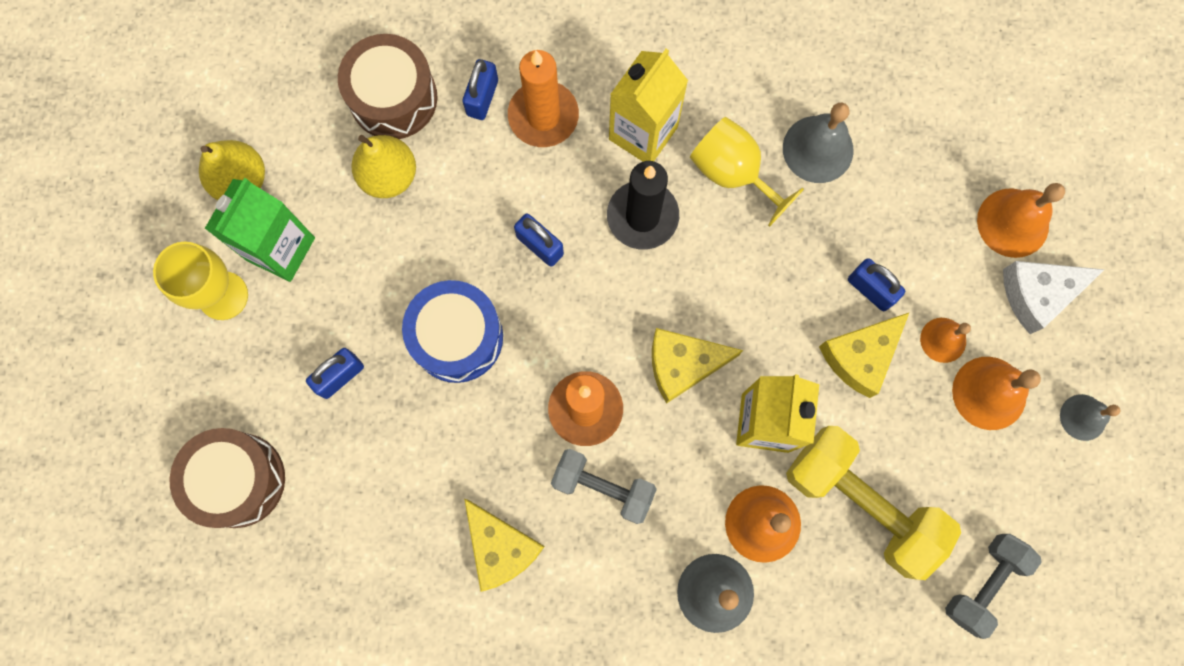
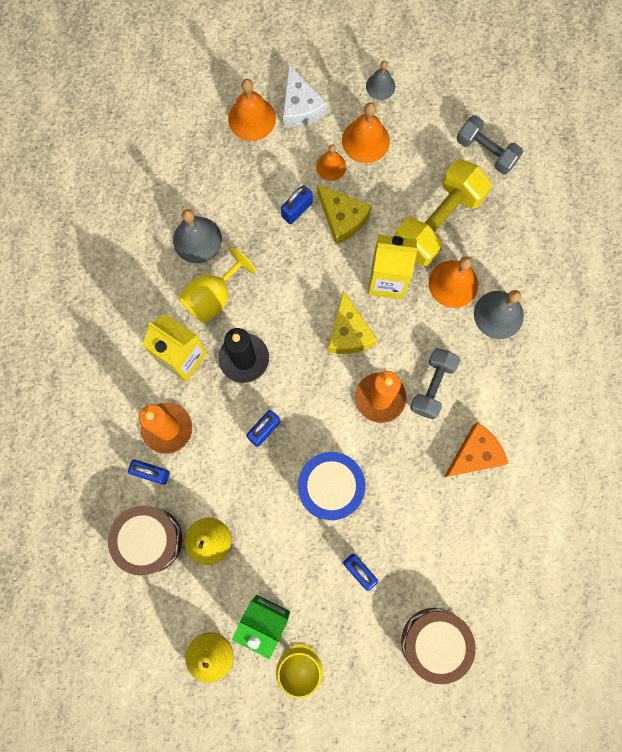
camera: 90 degrees left, 0 degrees up
(501, 547) = (474, 454): yellow cheese -> orange cheese

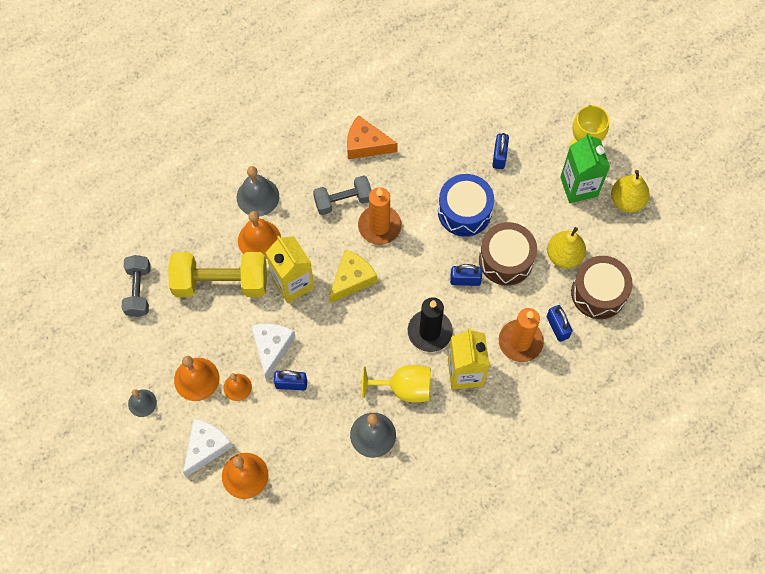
camera: 130 degrees left, 10 degrees down
(342, 218) = (271, 348): yellow cheese -> white cheese
(434, 642) = (500, 86): brown drum -> brown drum (506, 259)

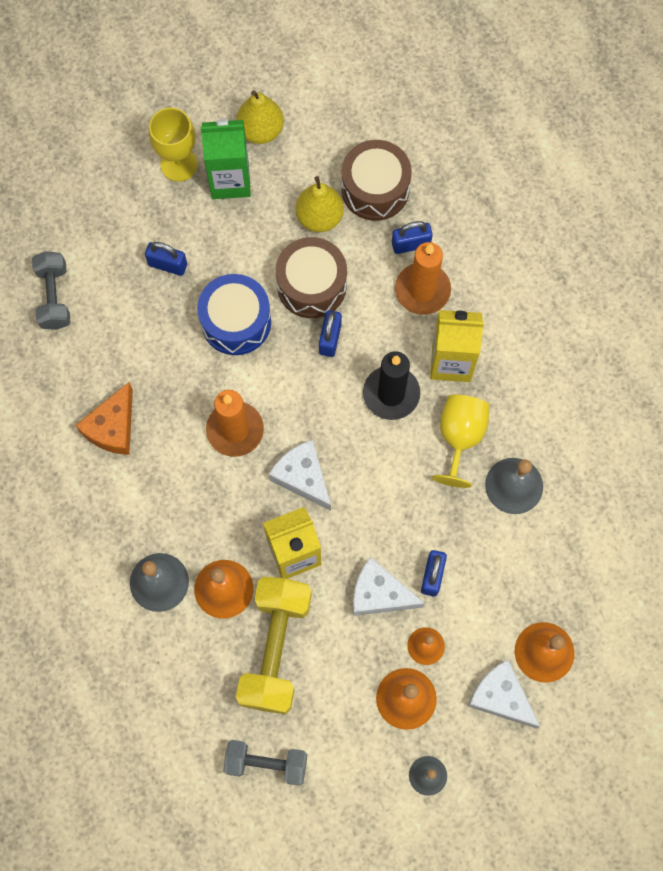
camera: 80 degrees left, 5 degrees up
(343, 200) = (189, 470): grey dumbbell -> grey dumbbell (54, 297)
(352, 279) = (302, 477): yellow cheese -> white cheese

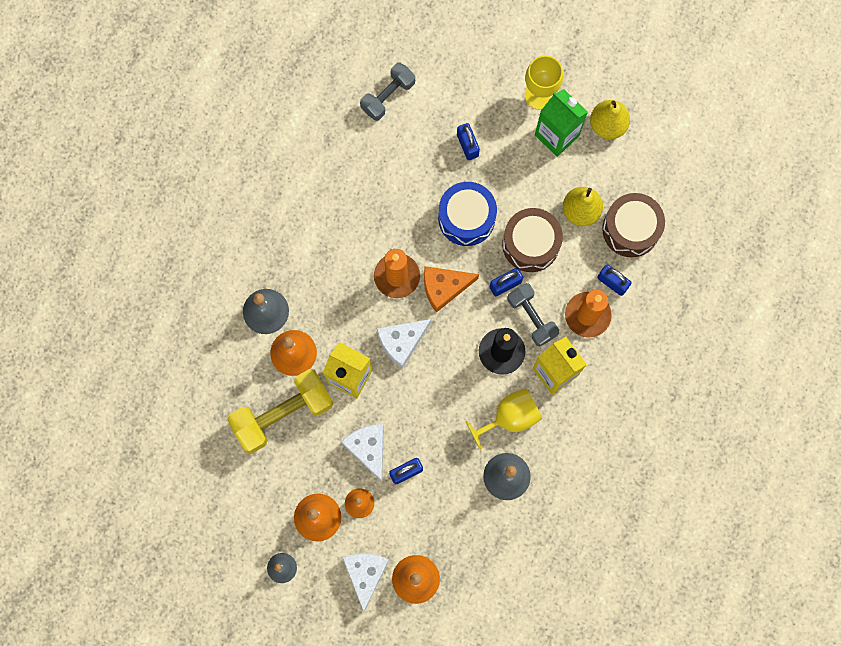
camera: 50 degrees right, 5 degrees up
(113, 427) = (336, 202): orange cheese -> orange cheese (444, 288)
(266, 763) = (211, 465): grey dumbbell -> grey dumbbell (531, 317)
(302, 477) = (402, 342): white cheese -> white cheese turned 135 degrees counterclockwise

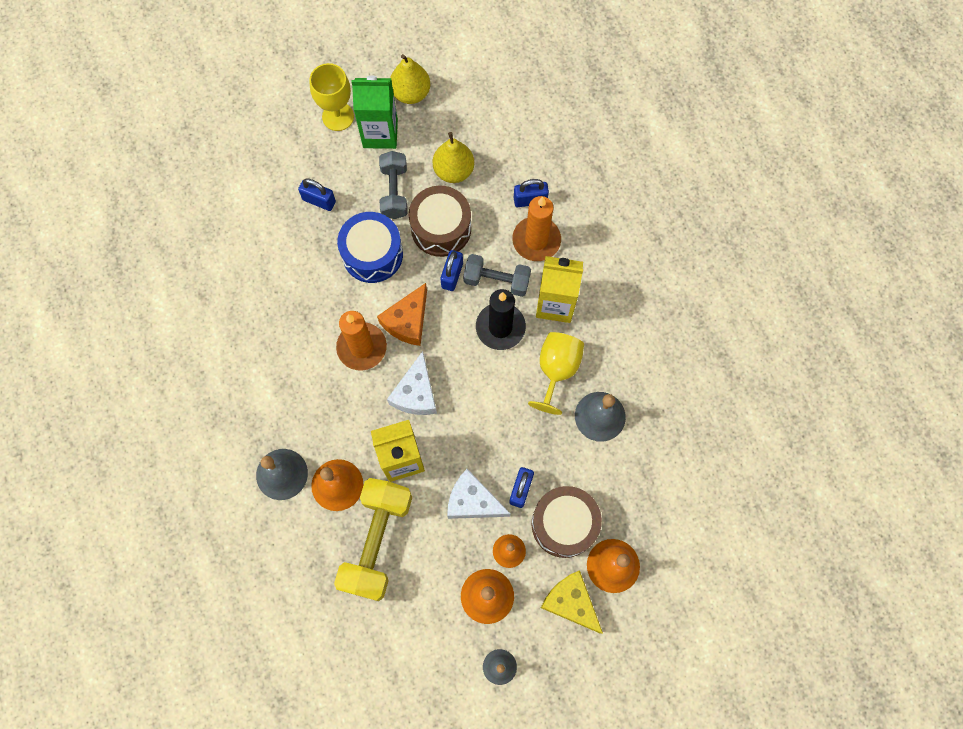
camera: 45 degrees left, 5 degrees down
(365, 574) = (570, 602): white cheese -> yellow cheese
(388, 96) = (219, 220): grey dumbbell -> grey dumbbell (394, 191)
(630, 229) = (504, 150): brown drum -> brown drum (564, 524)

